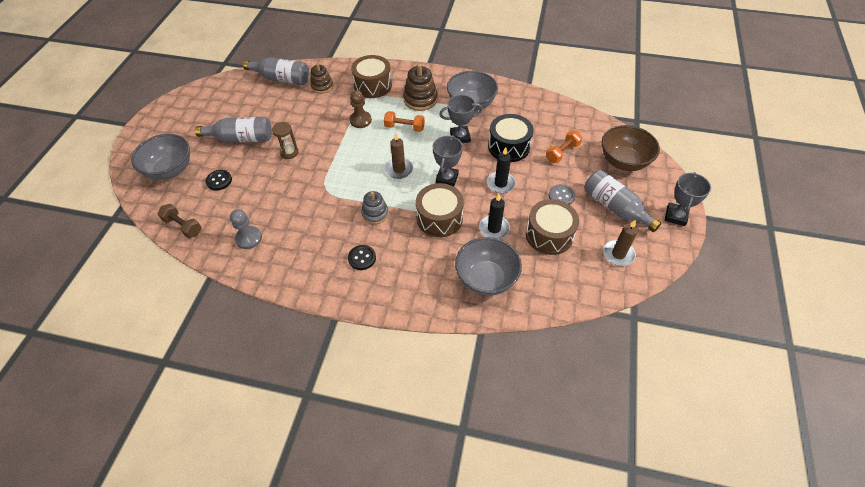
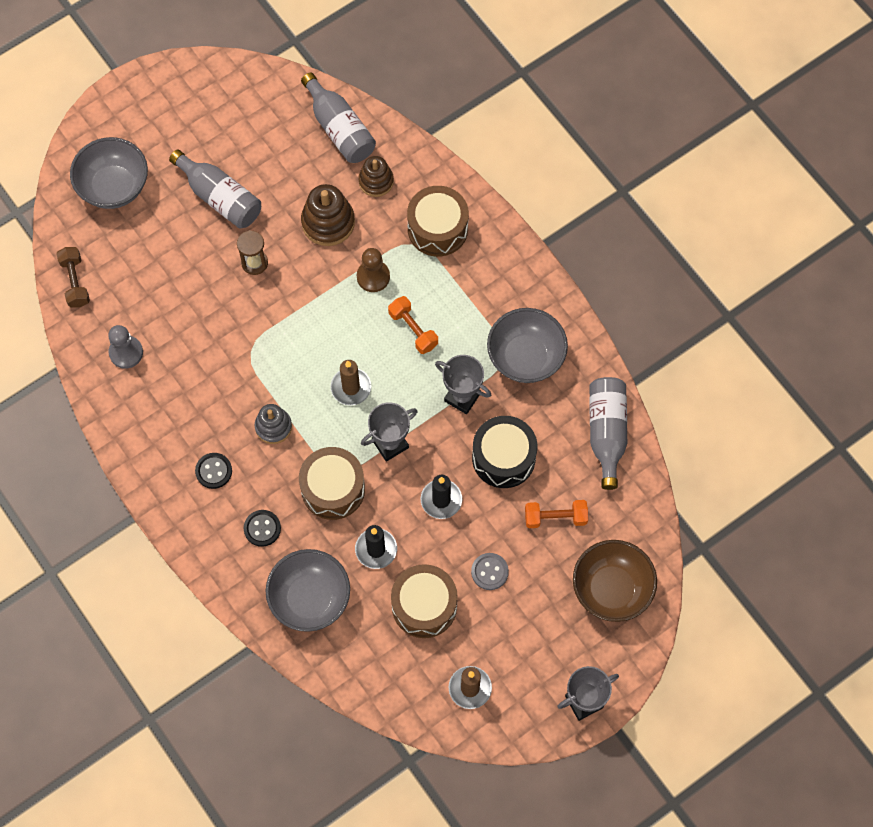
camera: 40 degrees right, 15 degrees up
(219, 181) = (152, 245): black button -> black button (262, 528)
(420, 99) = (472, 300): brown stacking toy -> brown stacking toy (328, 222)
(615, 207) = (531, 635): grey bottle -> grey bottle (606, 432)

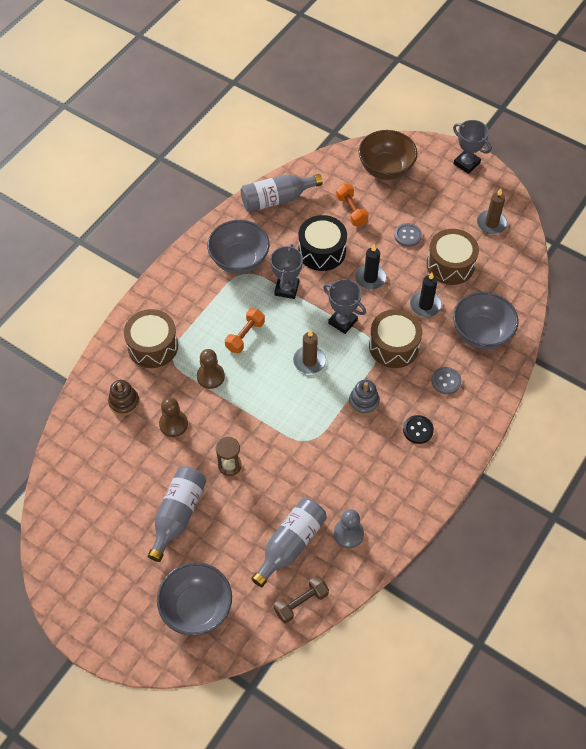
camera: 110 degrees left, 10 degrees down
(262, 528) = (446, 381): black button -> grey button
(328, 222) = (173, 424): brown stacking toy -> brown pawn
(339, 128) = (82, 445): grey bottle -> grey bottle (290, 544)

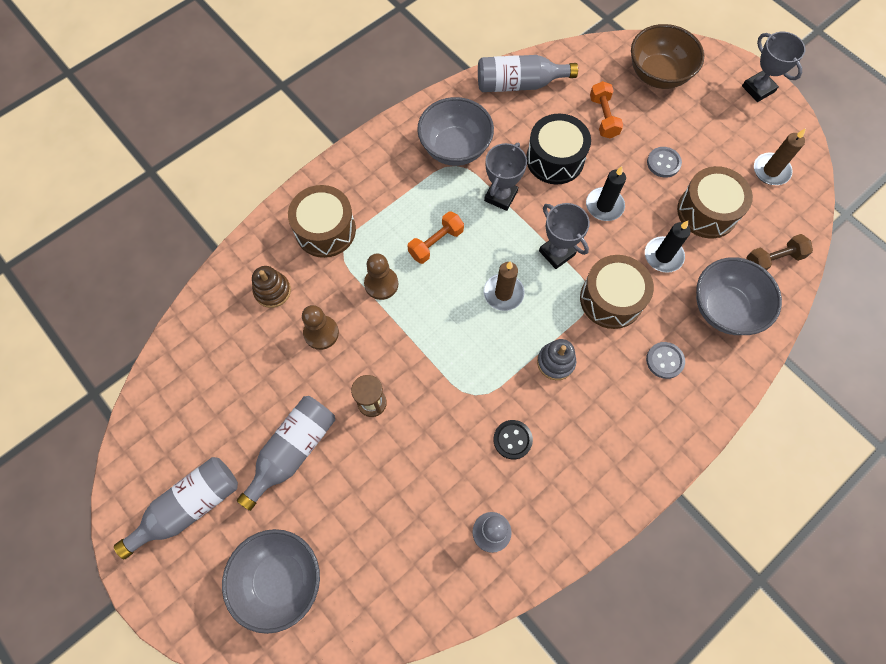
camera: 15 degrees right, 10 degrees up
(290, 544) = (416, 526): grey bottle -> grey bottle (189, 507)
(301, 603) = (408, 609): brown dumbbell -> brown dumbbell (773, 259)
(418, 430) = (613, 416): black button -> black button (512, 440)

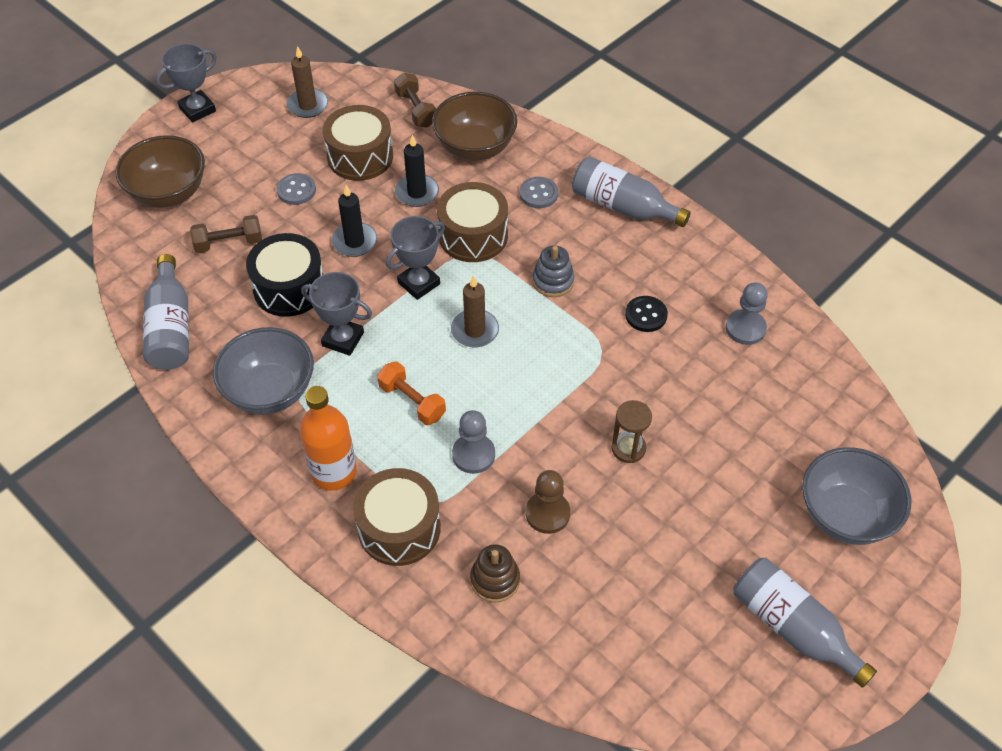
camera: 95 degrees left, 15 degrees down
(293, 450) = (700, 523): grey bottle -> grey bottle (622, 206)
(378, 189) = (333, 472): none -> orange bottle
(381, 284) = (473, 455): brown pawn -> grey pawn
(603, 117) = (229, 243): orange dumbbell -> brown dumbbell
(724, 309) = (475, 147): grey bowl -> brown bowl

